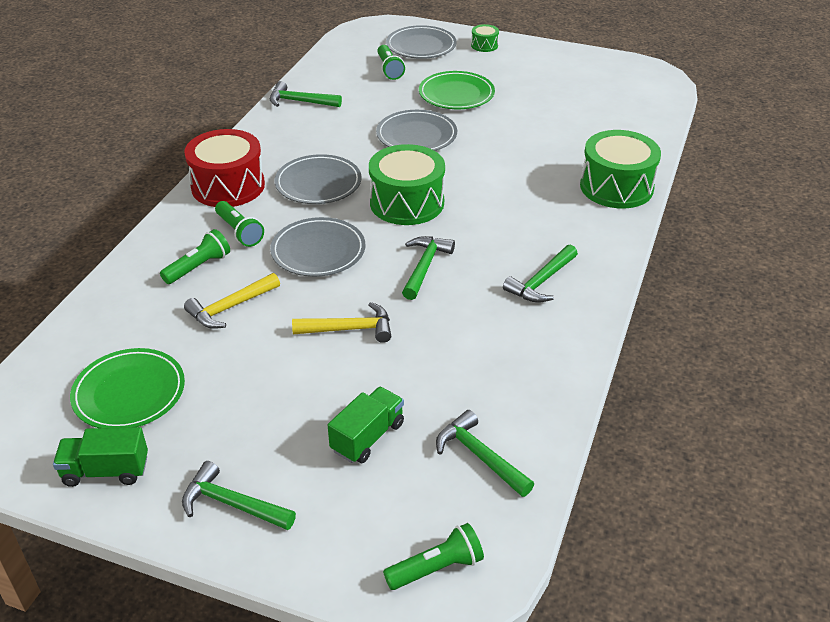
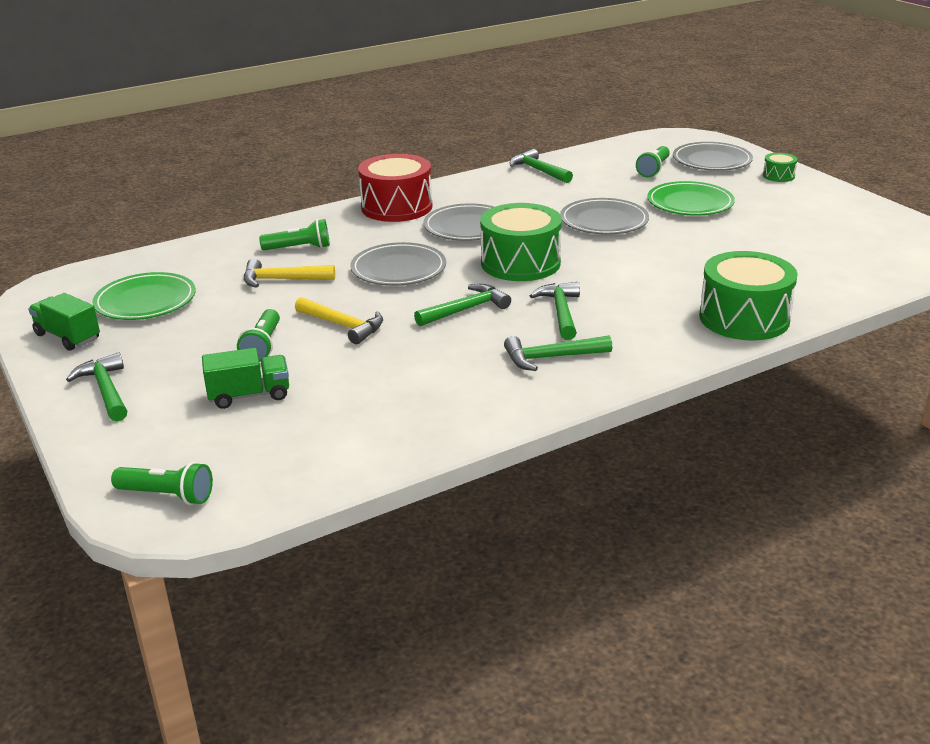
camera: 40 degrees right, 10 degrees down
(239, 232) = (360, 237): green flashlight -> green flashlight (263, 346)
(480, 456) = (308, 446): green hammer -> green hammer (561, 312)

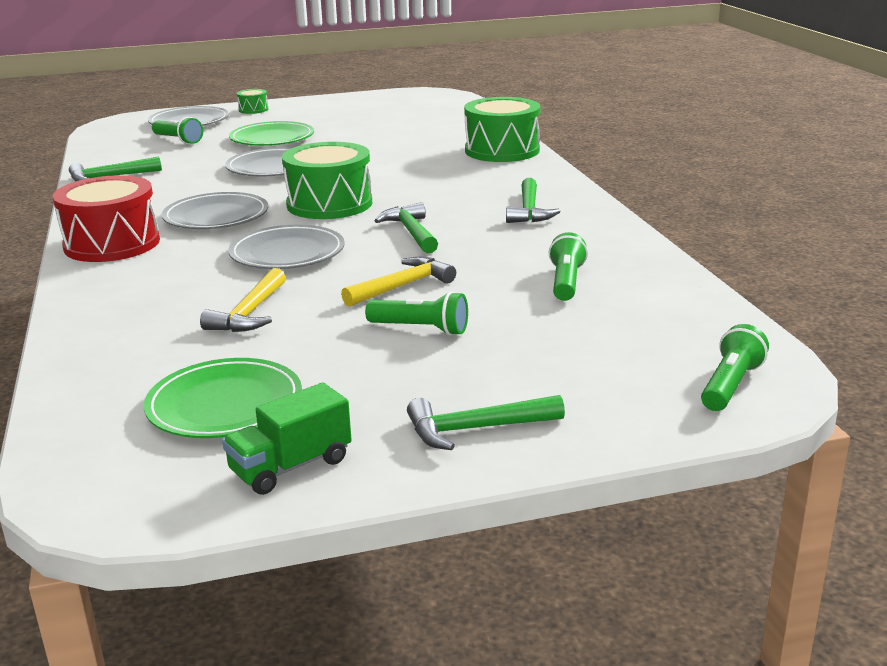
camera: 75 degrees left, 5 degrees down
(249, 395) = (534, 339): green truck -> none
(299, 248) = (165, 300): green flashlight -> green flashlight (566, 282)
(561, 312) = (446, 199): green hammer -> none

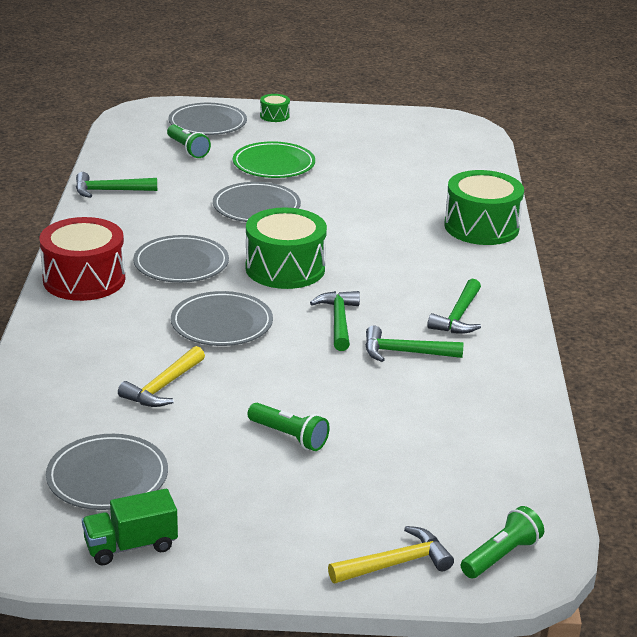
camera: 15 degrees right, 5 degrees up
(225, 405) = (107, 477): green plate -> grey plate
(402, 286) = (298, 385): yellow hammer -> yellow hammer (395, 564)
(476, 429) = (278, 546): green hammer -> green hammer (405, 352)
(566, 282) = (438, 412): green flashlight -> none

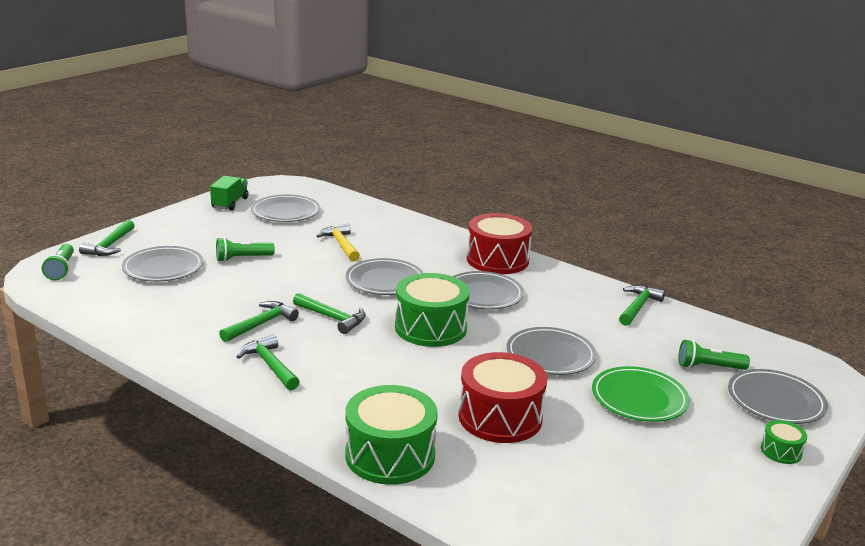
camera: 125 degrees right, 5 degrees down
(376, 204) = (500, 417): none -> red drum
(388, 479) = (163, 268): none -> grey plate
(395, 564) = (109, 245): yellow hammer -> green hammer

